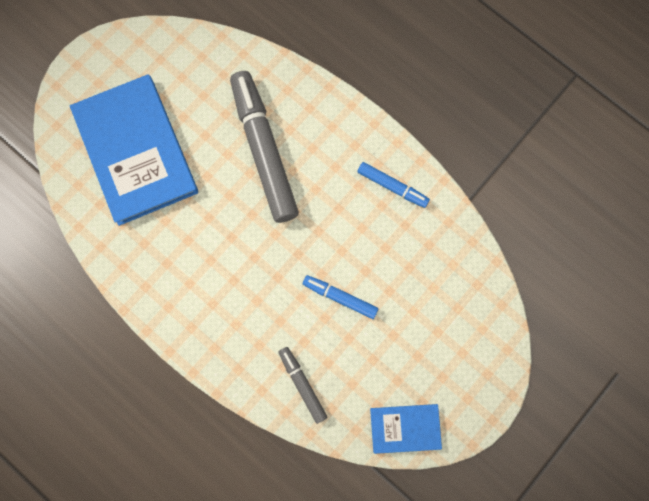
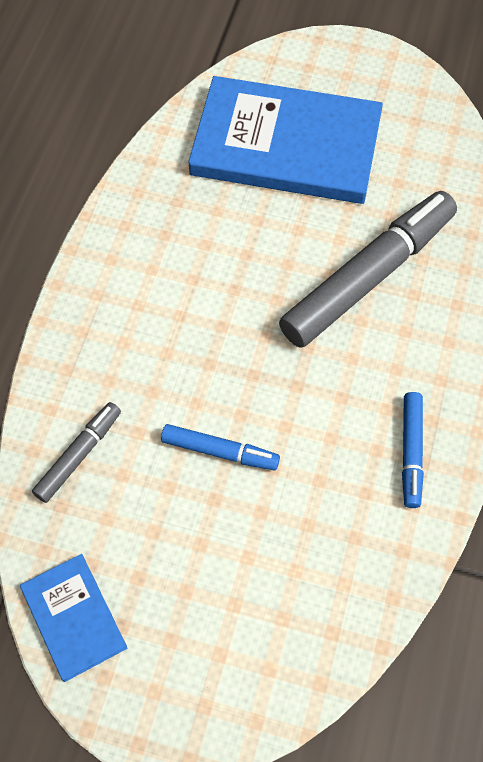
camera: 65 degrees right, 15 degrees down
(136, 151) = (286, 145): blue book -> blue book turned 60 degrees clockwise
(340, 297) = (220, 451): blue marker -> blue marker turned 105 degrees clockwise

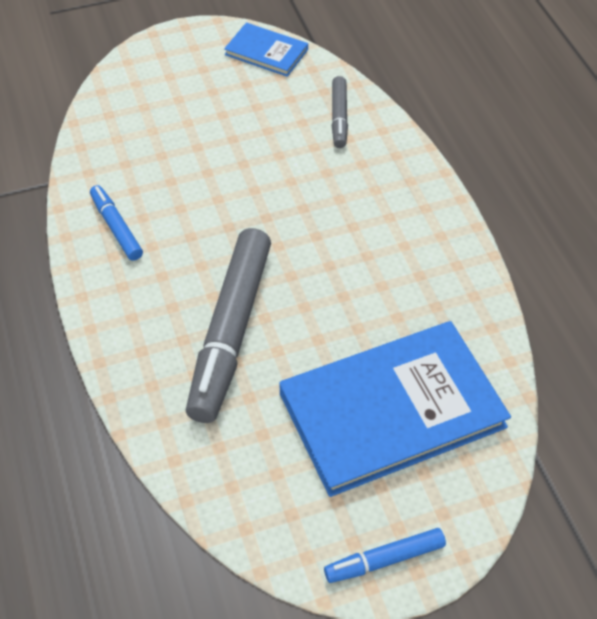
camera: 145 degrees right, 10 degrees down
(220, 451) = (250, 163): blue marker -> blue marker (384, 559)

